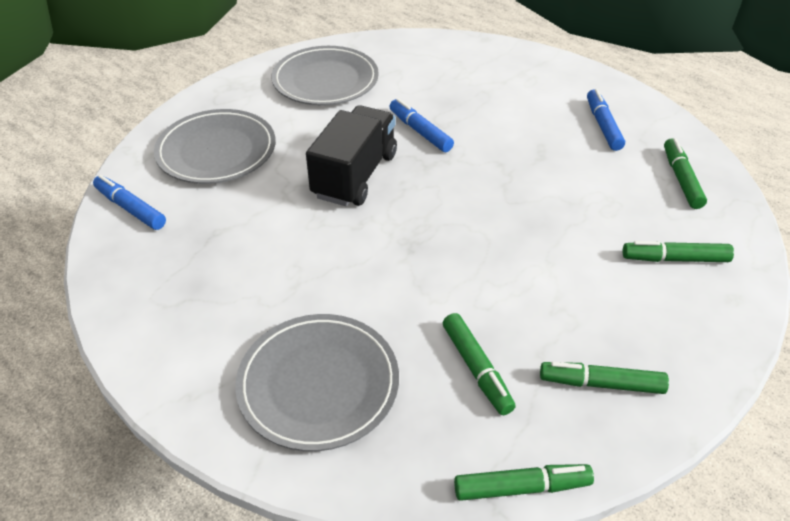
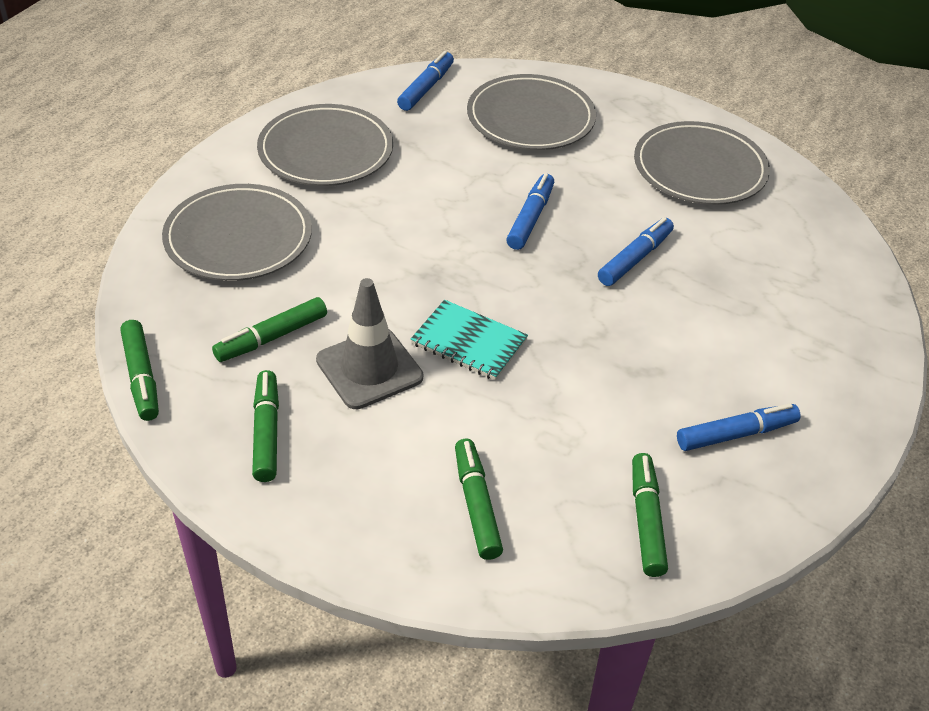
camera: 75 degrees right, 0 degrees up
(198, 296) = (326, 151): none -> grey plate
(355, 175) = (530, 218): black truck -> blue marker
(500, 235) = (469, 342): none -> turquoise notebook
(525, 302) = (369, 369): none -> grey traffic cone
(681, 179) = (646, 521): green marker -> green marker turned 75 degrees counterclockwise

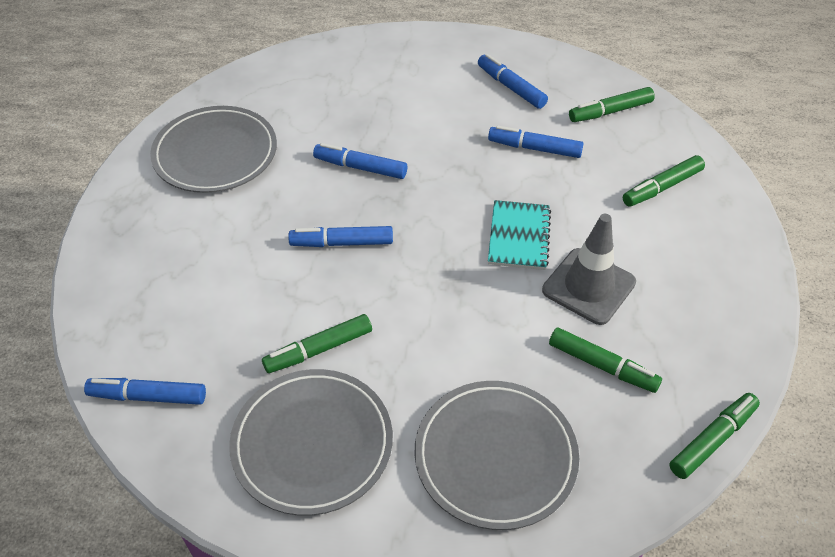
camera: 110 degrees left, 5 degrees up
(266, 432) = (696, 323): green marker -> green marker (319, 350)
(530, 118) = (177, 287): grey plate -> none
(604, 410) = (535, 148): none -> blue marker

